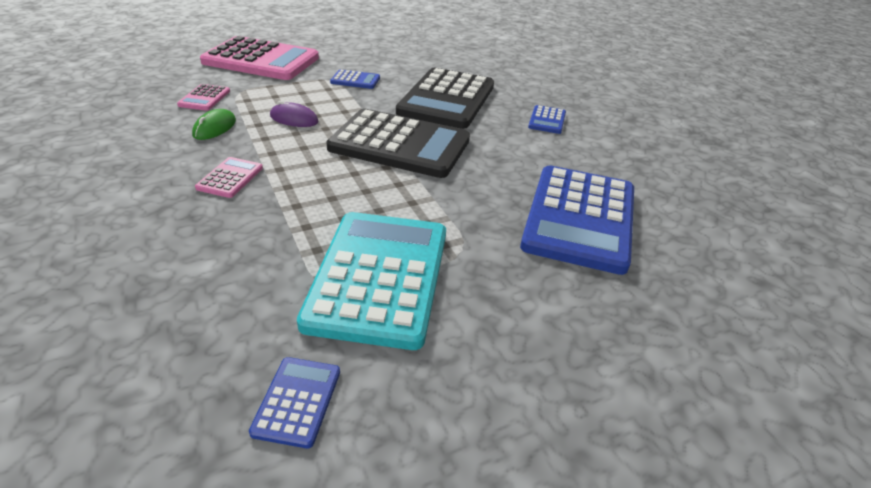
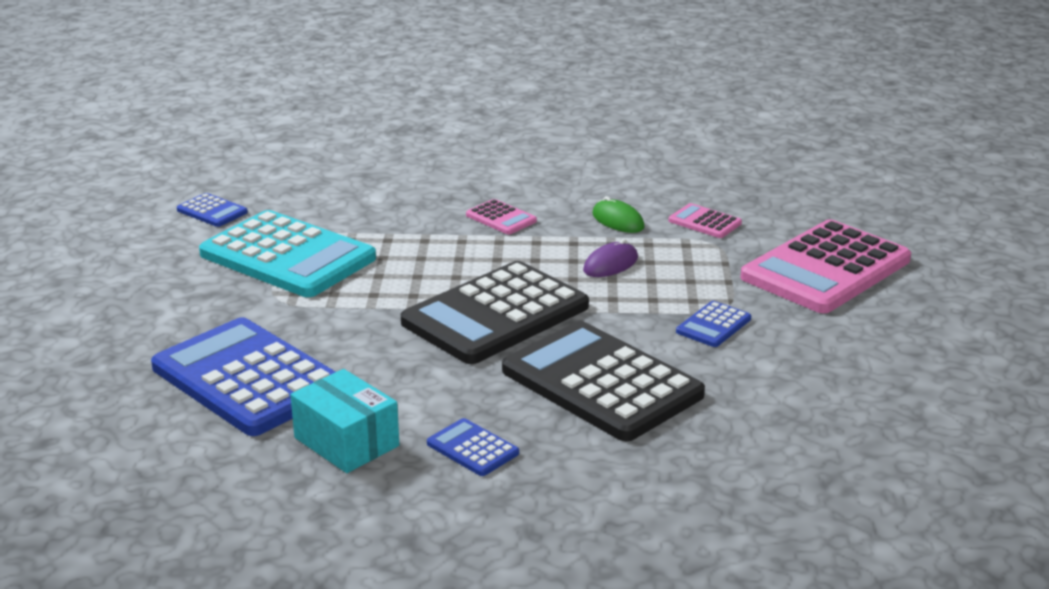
camera: 120 degrees right, 10 degrees down
(591, 157) = (346, 442): none -> turquoise box

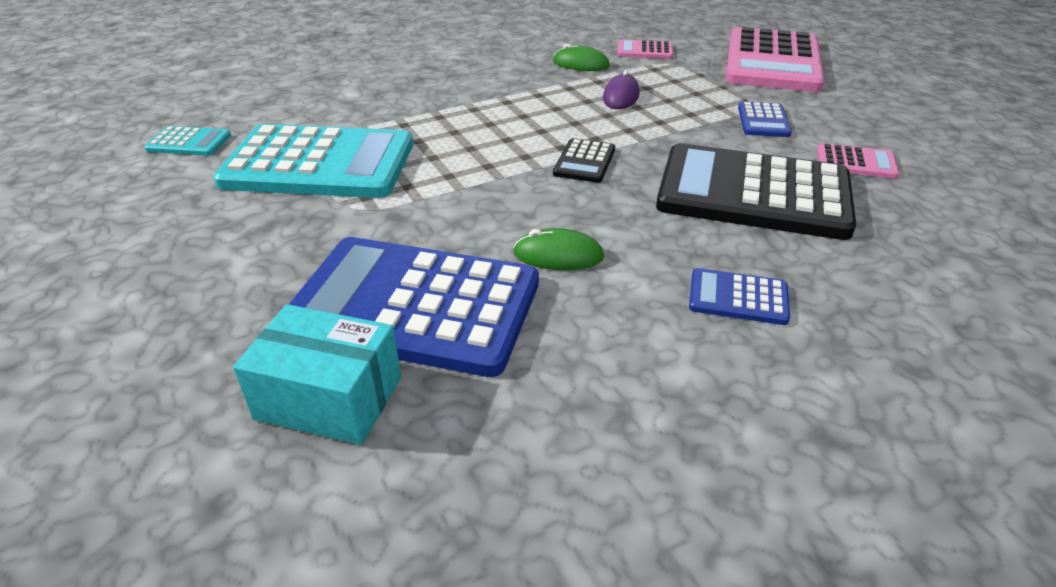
camera: 30 degrees left, 10 degrees up
(212, 211) = (189, 142): blue calculator -> turquoise calculator
(346, 442) = (609, 340): turquoise box -> turquoise box (329, 398)
(382, 378) = (558, 255): none -> green mouse
(495, 315) = (584, 161): black calculator -> black calculator, size x0.43
(501, 218) = (484, 83): pink calculator -> pink calculator (856, 162)

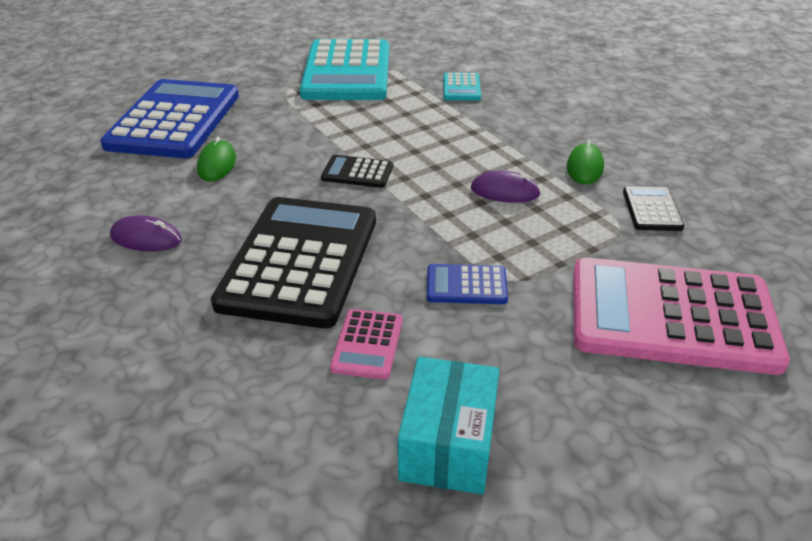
camera: 85 degrees right, 0 degrees up
(189, 142) = (374, 30): turquoise calculator -> turquoise calculator (461, 88)
(329, 398) = (106, 107): turquoise box -> turquoise box (448, 444)
(645, 51) = (652, 209): pink calculator -> black calculator
(738, 297) = (146, 238): blue calculator -> purple mouse

